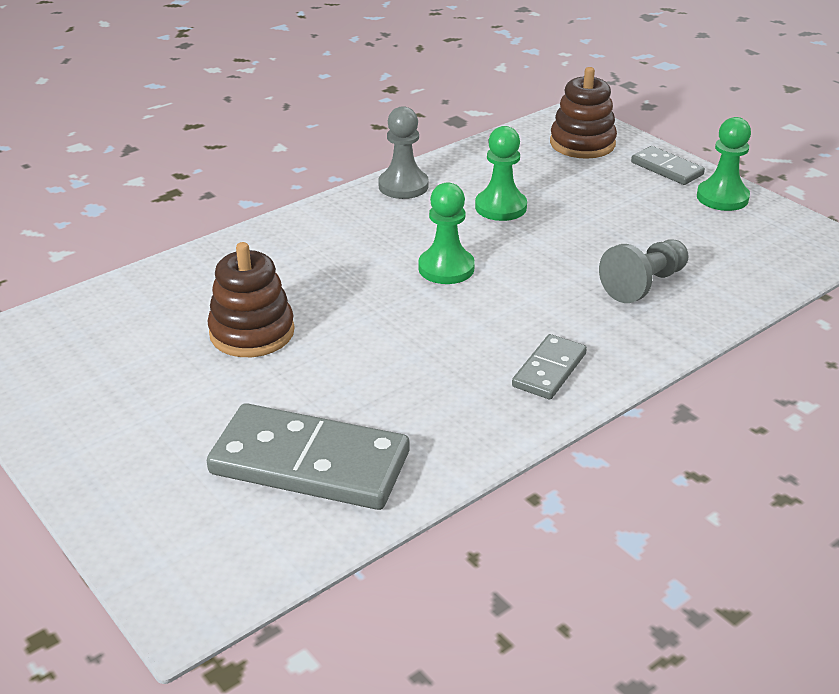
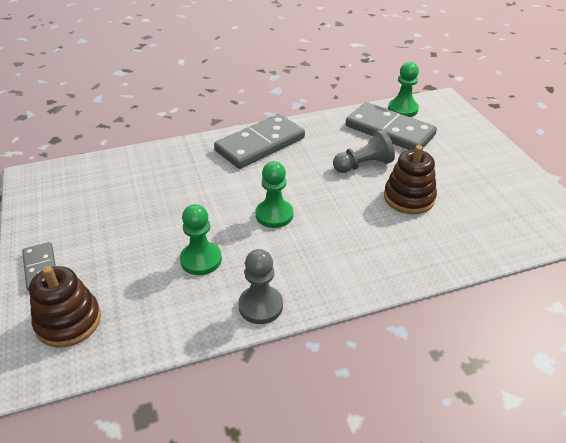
camera: 160 degrees left, 5 degrees up
(549, 370) = (260, 144): grey domino -> grey domino, size x1.90
(644, 284) = (168, 176): grey pawn -> grey pawn (363, 165)
(722, 197) = (42, 228): green pawn -> green pawn (402, 109)

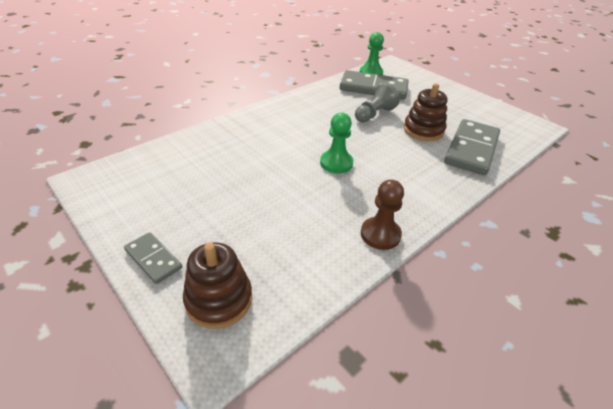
camera: 25 degrees left, 0 degrees up
(201, 260) = (303, 212): green pawn -> none
(260, 144) = (284, 114): grey domino -> grey domino (471, 149)
(260, 306) = (380, 234): grey pawn -> brown pawn

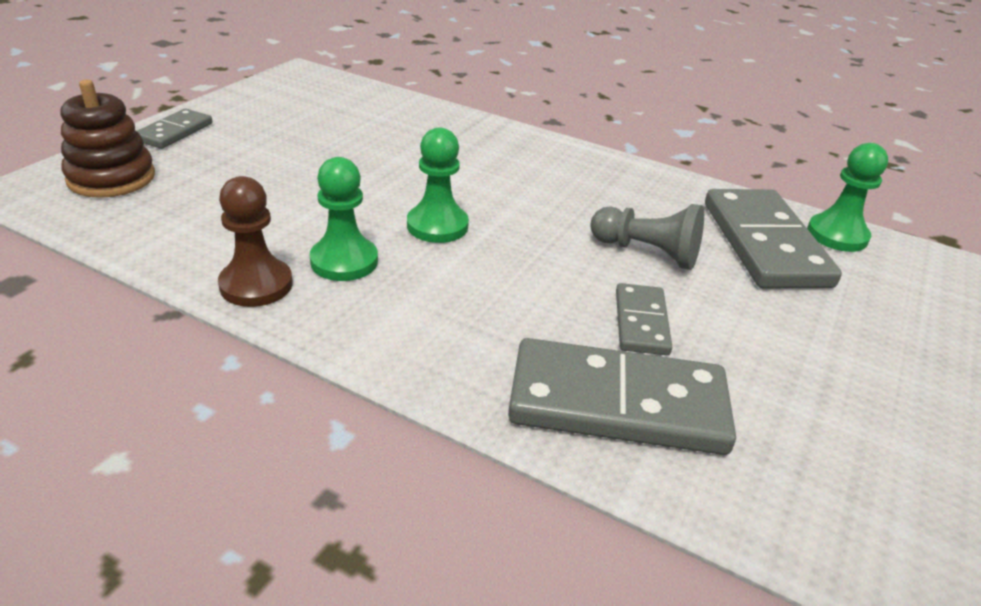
camera: 70 degrees right, 5 degrees down
(363, 199) = (344, 261): none -> green pawn
(423, 130) = (641, 322): brown stacking toy -> grey domino

